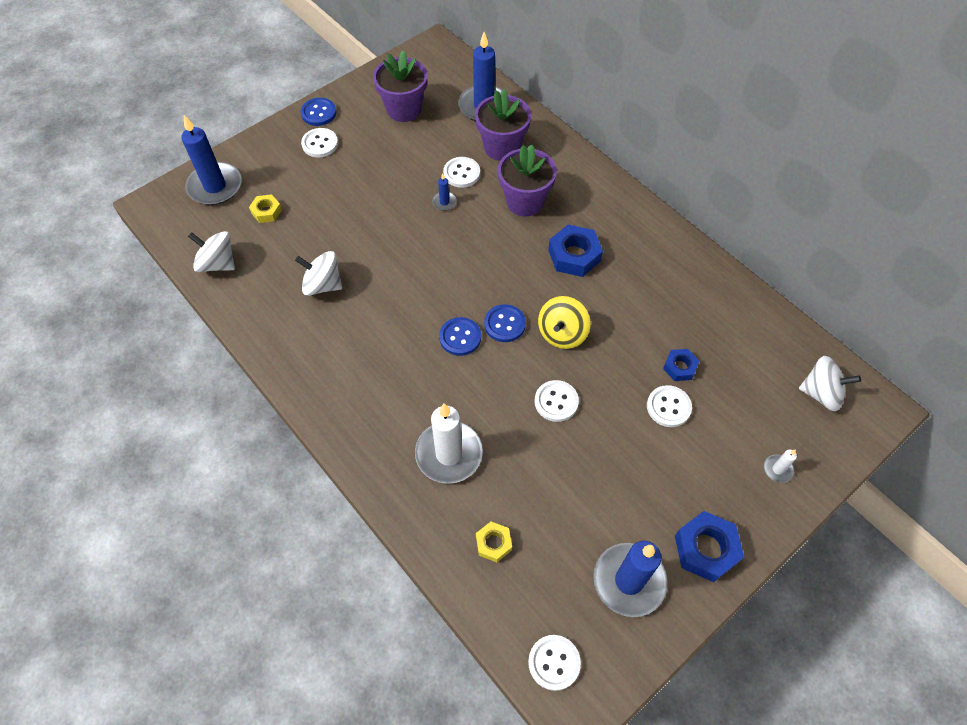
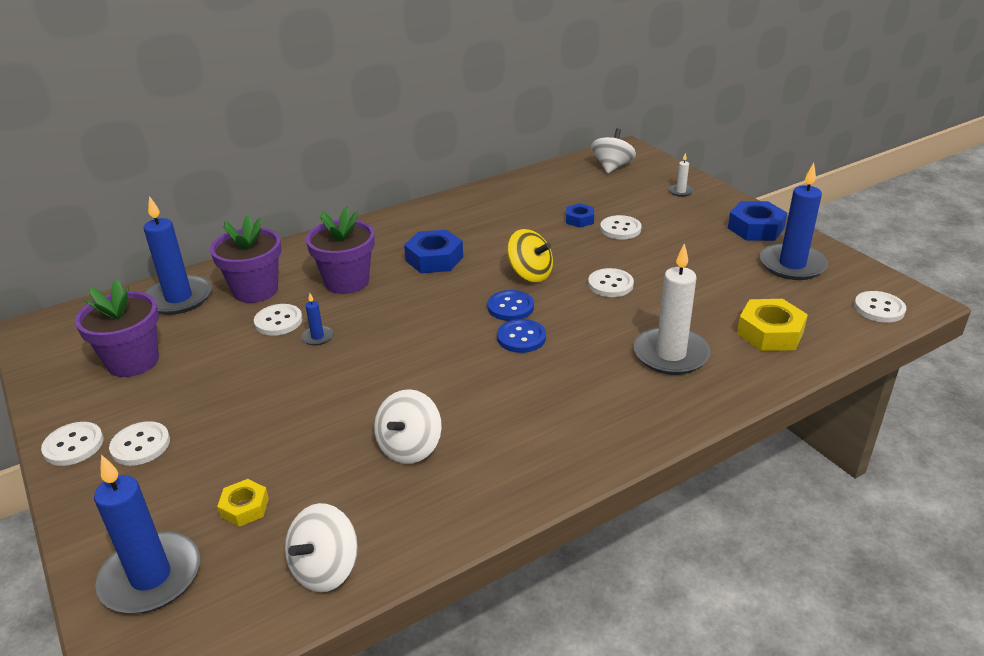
camera: 80 degrees left, 25 degrees down
(318, 113) = (73, 445): blue button -> white button
(493, 543) = (770, 333): yellow nut -> yellow nut, size x1.70

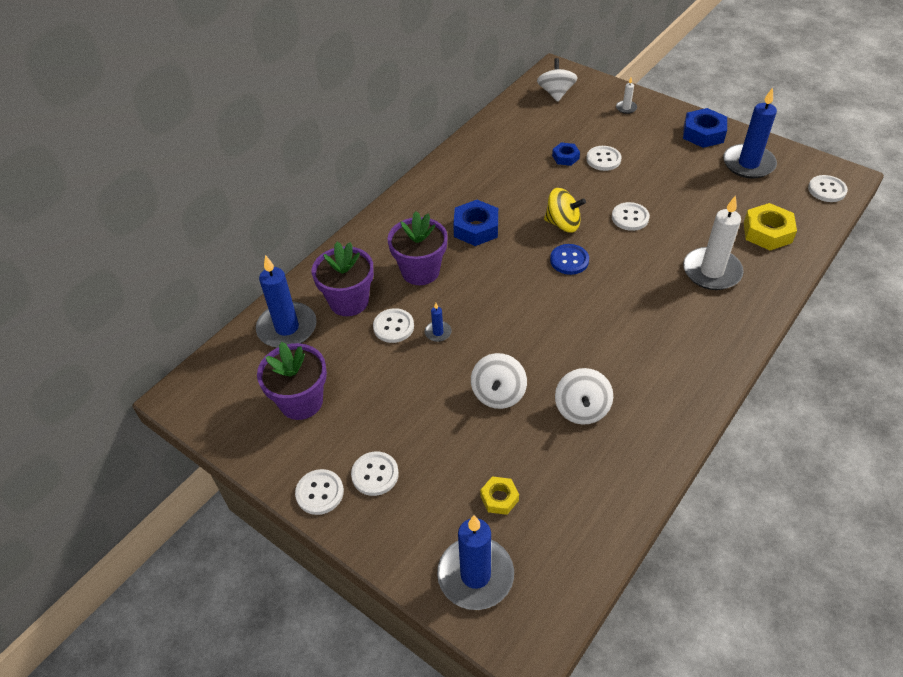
camera: 20 degrees left, 15 degrees up
(325, 569) = (593, 524): white spinning top -> white spinning top (498, 393)
(521, 337) = (596, 287): blue button -> none

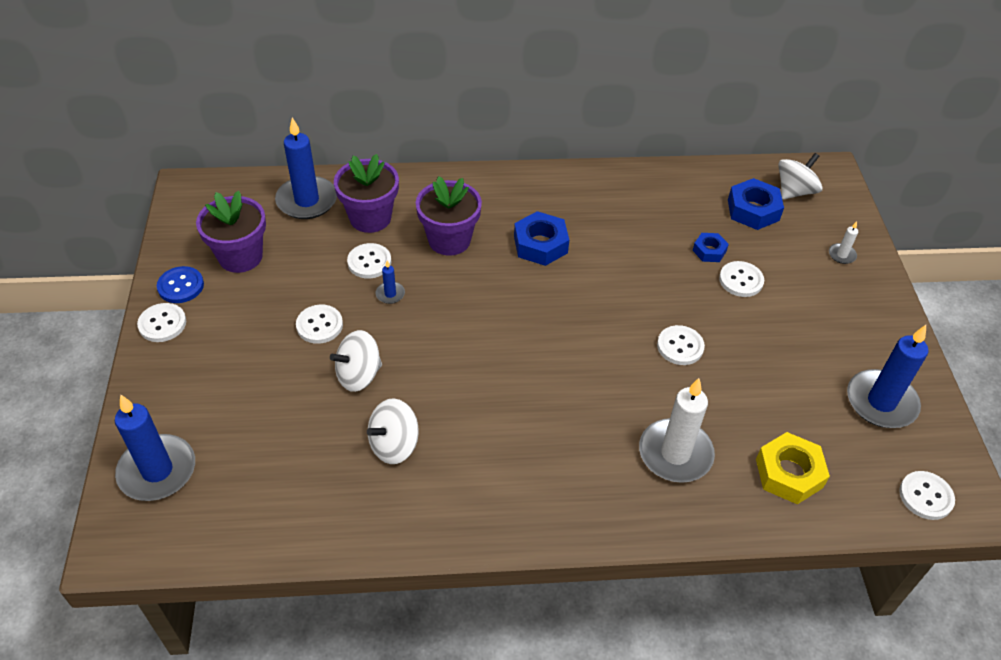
camera: 45 degrees right, 0 degrees up
(375, 474) = (206, 346): white button -> white button (319, 325)
(499, 498) = (246, 441): yellow nut -> none
(563, 224) = (614, 301): yellow spinning top -> none
(569, 260) = (570, 333): blue button -> blue button (181, 286)
(703, 133) = (882, 338): blue nut -> blue nut (753, 210)

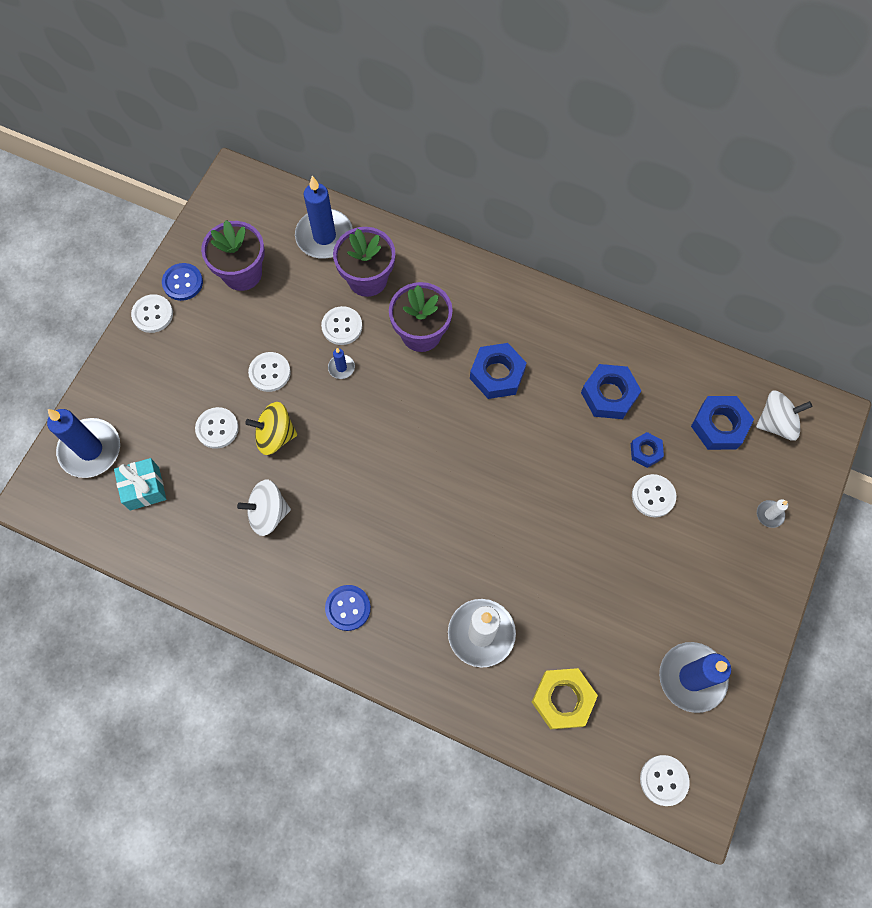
camera: 30 degrees right, 20 degrees up
(242, 480) = (144, 488): none -> turquoise gift
(359, 375) = (275, 436): white spinning top -> yellow spinning top
(532, 492) = (348, 608): none -> blue button
(648, 223) = (609, 395): none -> blue nut
(680, 346) = (552, 536): white button -> white button (217, 428)

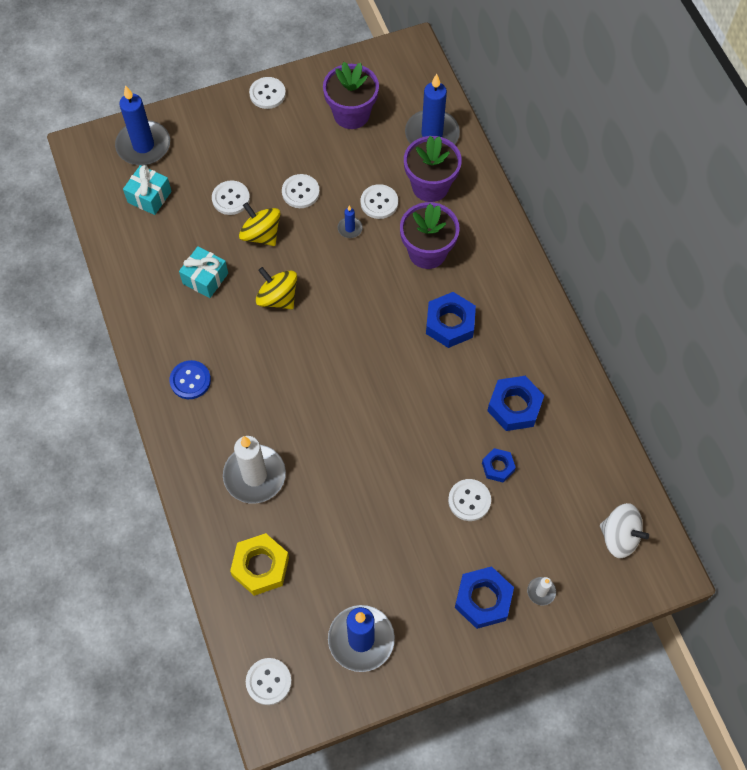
camera: 45 degrees right, 5 degrees down
(183, 282) = (307, 89): blue button -> none
(268, 513) = (205, 278): white spinning top -> turquoise gift
(345, 475) = (278, 298): none -> yellow spinning top
(719, 426) = (573, 499): blue nut -> blue nut (483, 599)

